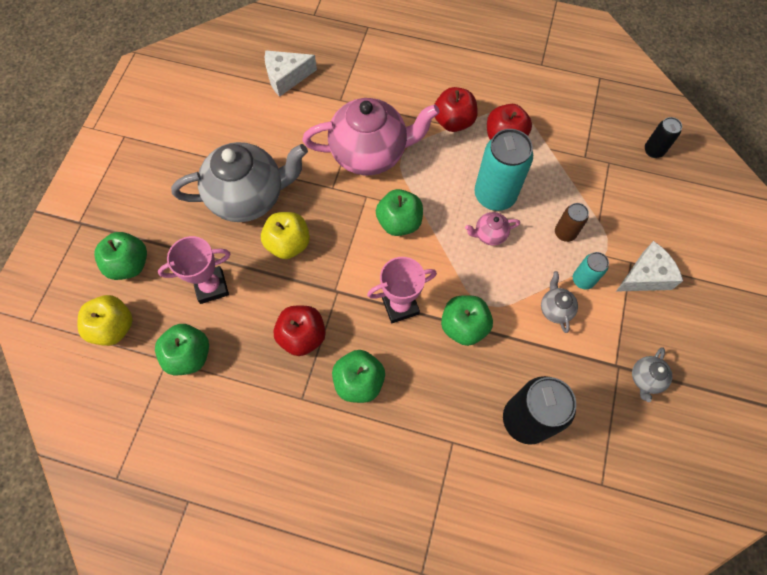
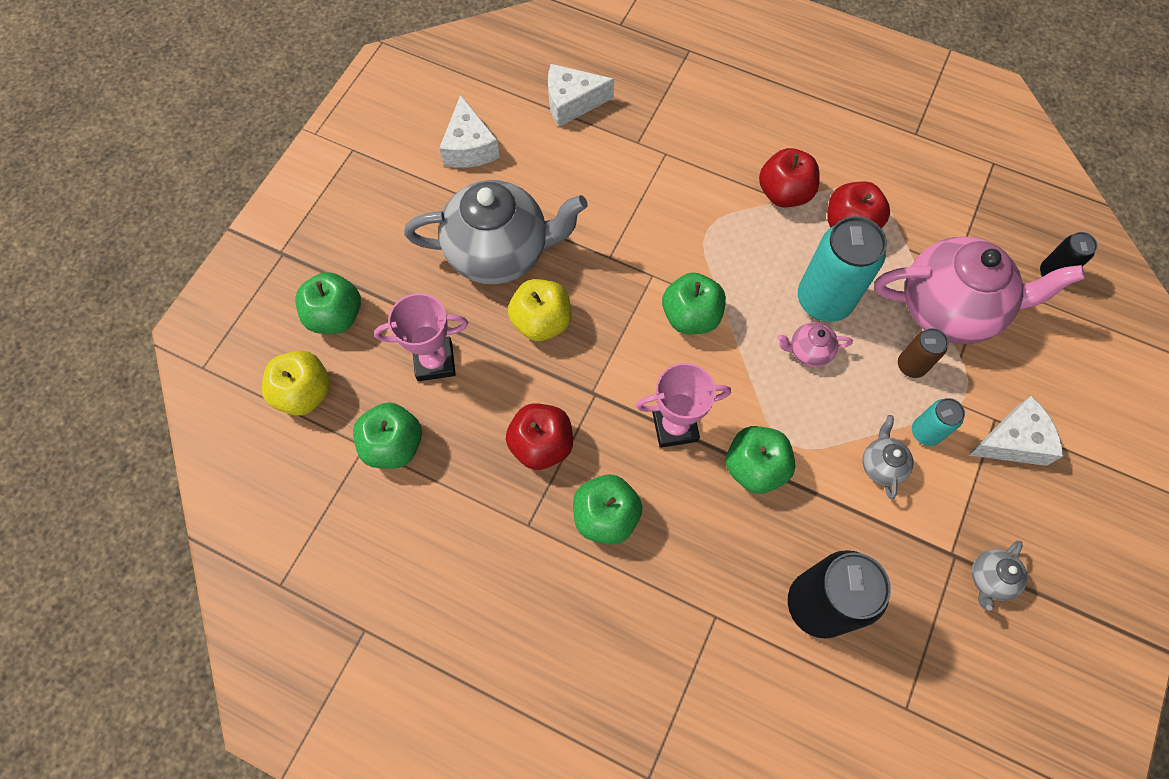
camera: 10 degrees right, 0 degrees up
(214, 121) = (469, 147): none -> white cheese
(370, 153) = (666, 220): pink teapot -> pink teapot (949, 309)

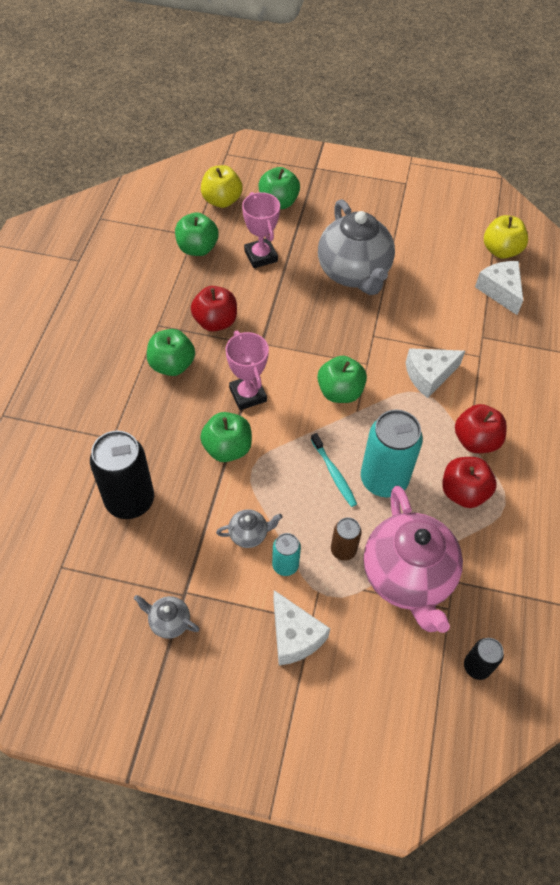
camera: 75 degrees right, 10 degrees down
(469, 147) = (434, 241): white cheese -> white cheese (429, 375)
(541, 322) = (307, 306): yellow apple -> yellow apple (501, 251)
(808, 351) = (334, 474): pink teapot -> turquoise toothbrush

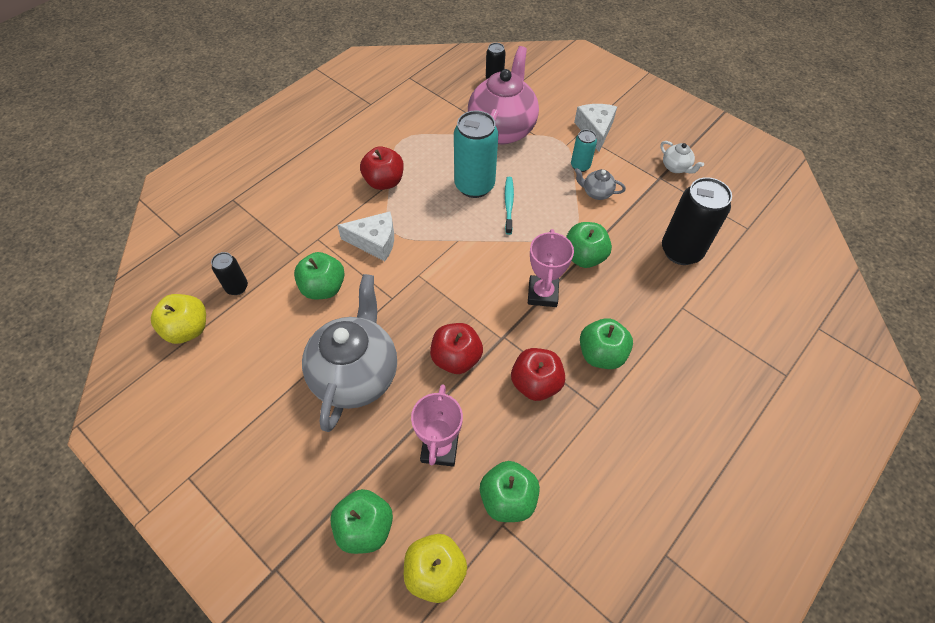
camera: 150 degrees left, 0 degrees up
(169, 622) = (675, 167): grey teapot -> white teapot
(340, 392) = (460, 261): green apple -> green apple (323, 288)
(343, 550) = (534, 158): brown can -> none
(463, 492) = (424, 156): red apple -> red apple (456, 358)
(500, 291) = (237, 287): white cheese -> black can

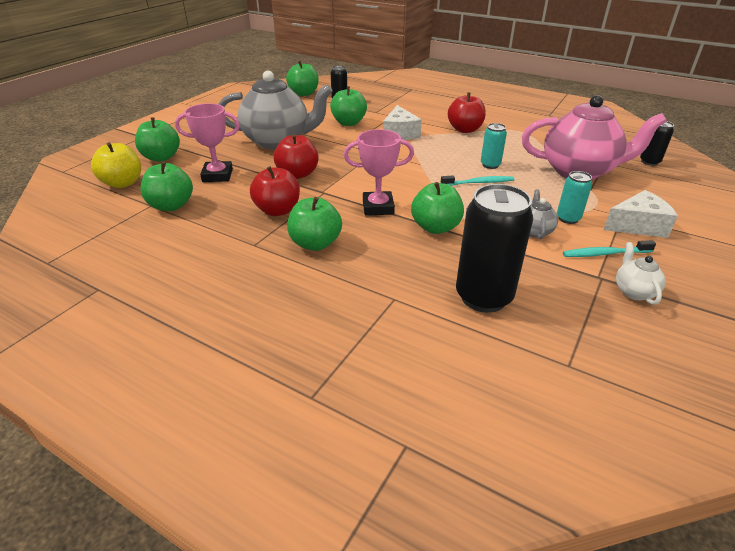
camera: 80 degrees right, 20 degrees down
(188, 329) = (304, 93): yellow apple -> green apple
(474, 186) = (490, 165): turquoise can -> turquoise can, size x0.51
(631, 164) = (605, 253): none -> turquoise toothbrush
(675, 167) = (634, 291): white teapot -> white teapot turned 135 degrees clockwise

